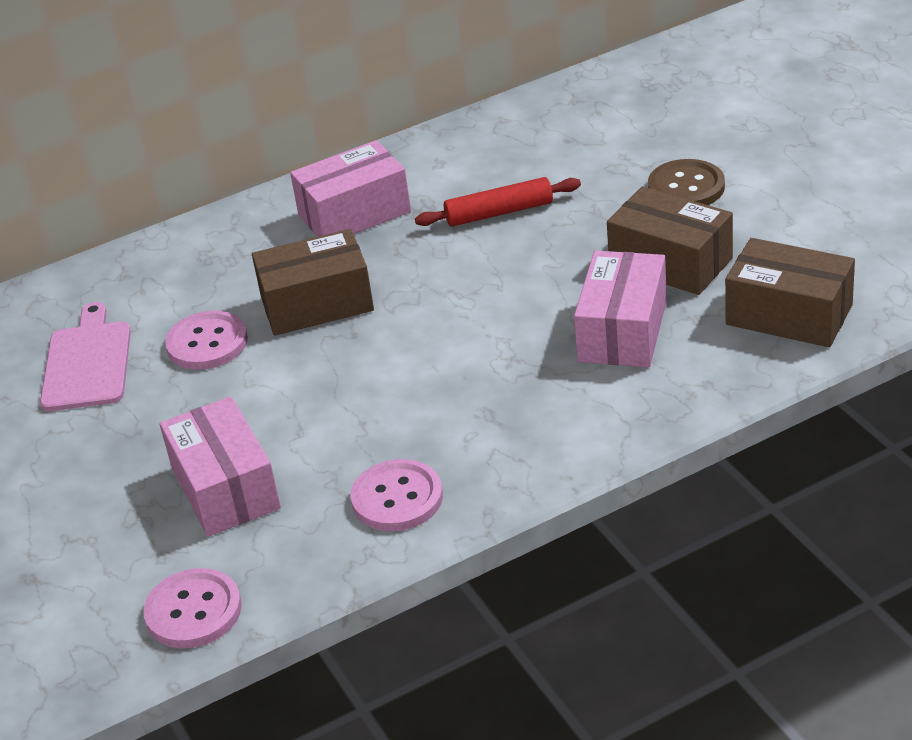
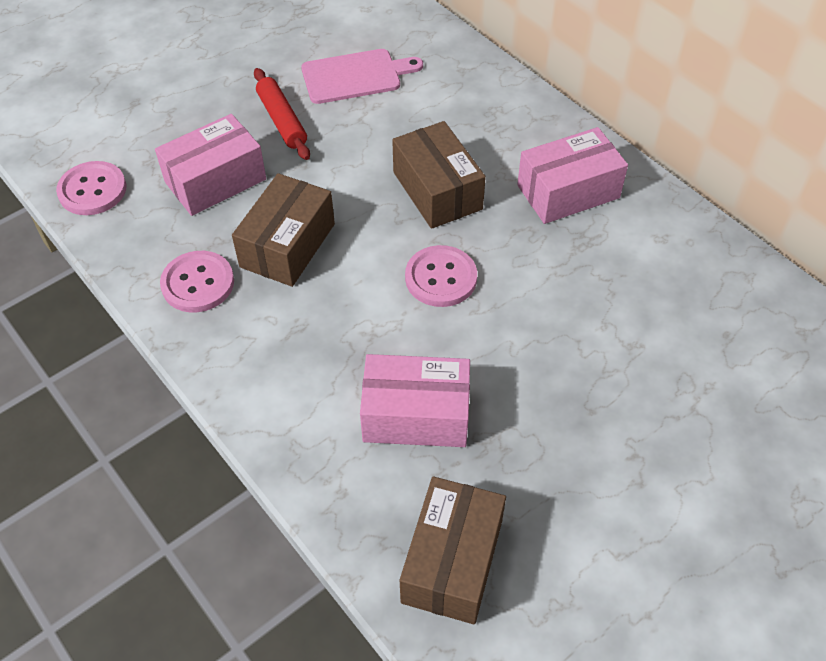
camera: 75 degrees right, 15 degrees up
(207, 343) = (382, 135): pink button -> pink button (441, 278)
(354, 213) = (568, 192): pink box -> pink box turned 75 degrees counterclockwise
(499, 213) = (588, 295): red rolling pin -> red rolling pin (282, 120)
(670, 262) = (528, 446): brown box -> brown box (287, 245)
(686, 187) = (663, 449): brown button -> none

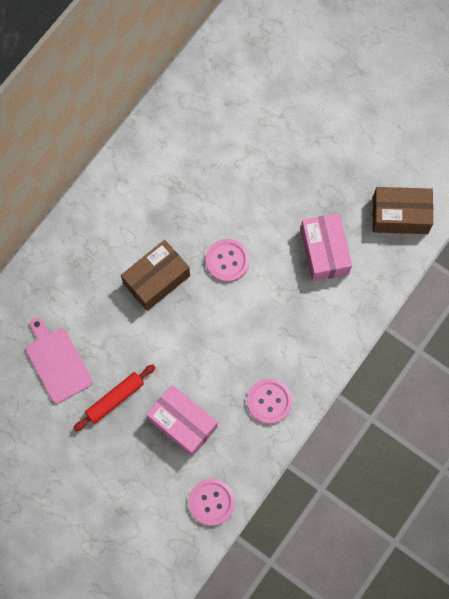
camera: 105 degrees left, 20 degrees up
(287, 245) = (225, 358): brown box -> none
(568, 192) = (138, 201): pink box -> none

